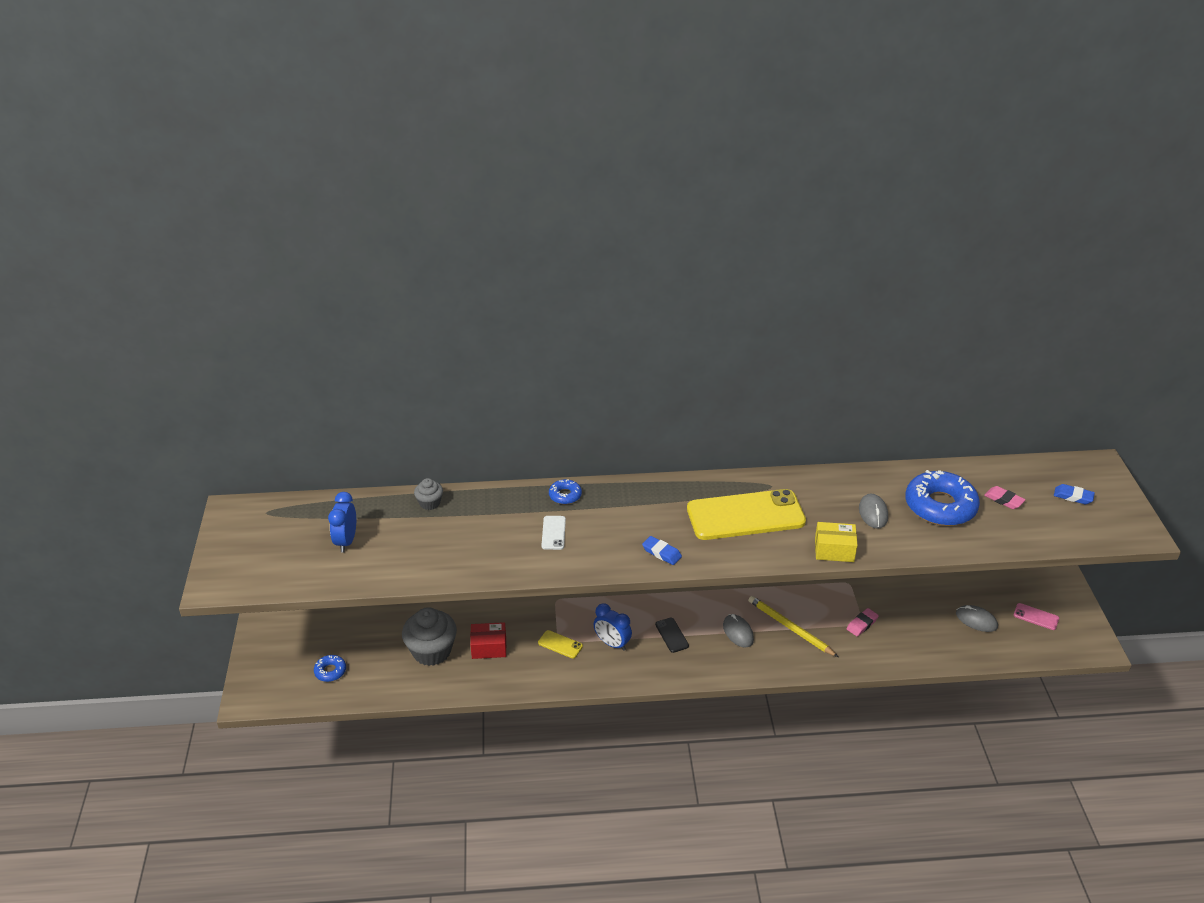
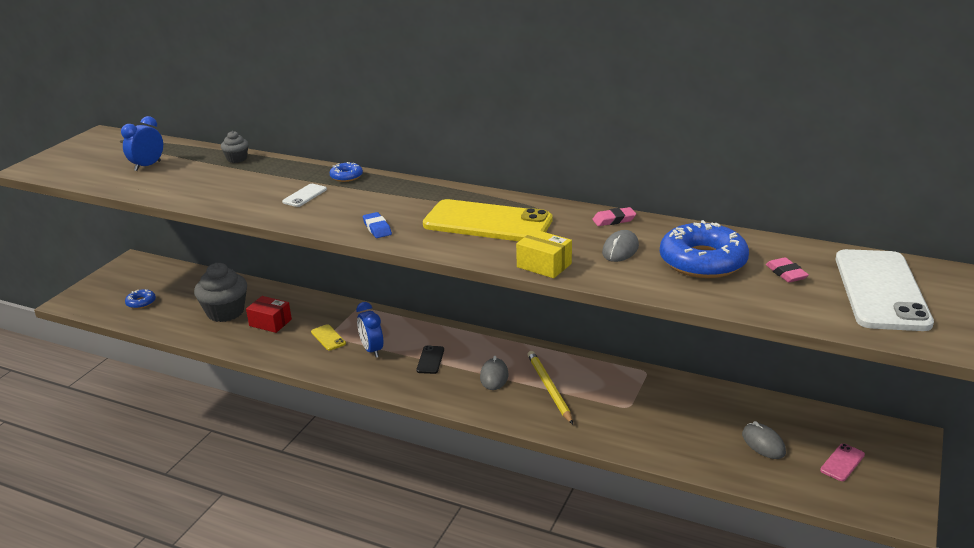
camera: 30 degrees right, 10 degrees down
(862, 624) = (627, 408): pink eraser -> pink eraser (614, 220)
(1036, 617) = (842, 462): pink phone -> pink phone turned 75 degrees clockwise
(1073, 496) = (880, 290): blue eraser -> white phone

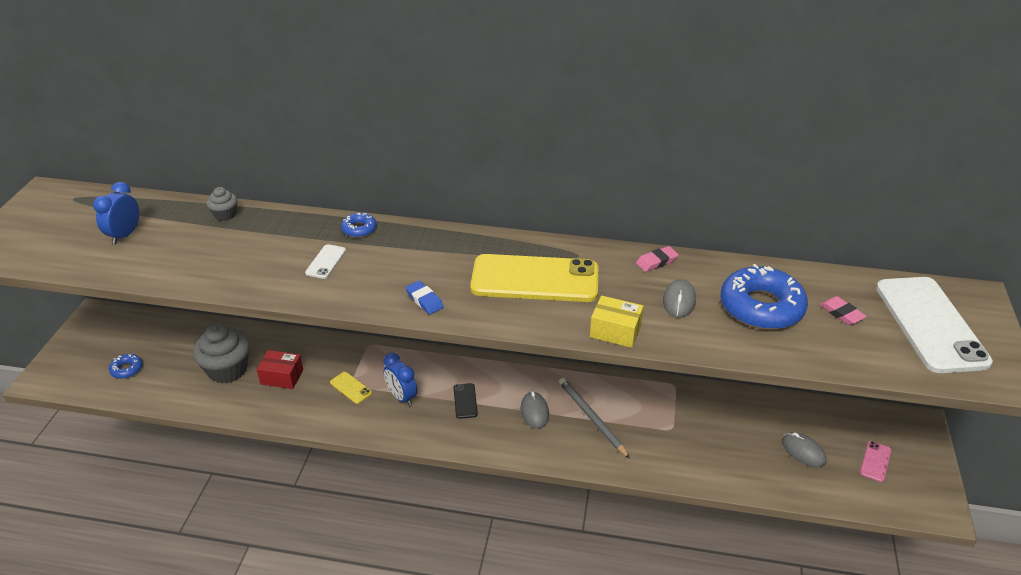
camera: 15 degrees left, 10 degrees up
(549, 388) = (591, 418): yellow pencil -> grey pencil

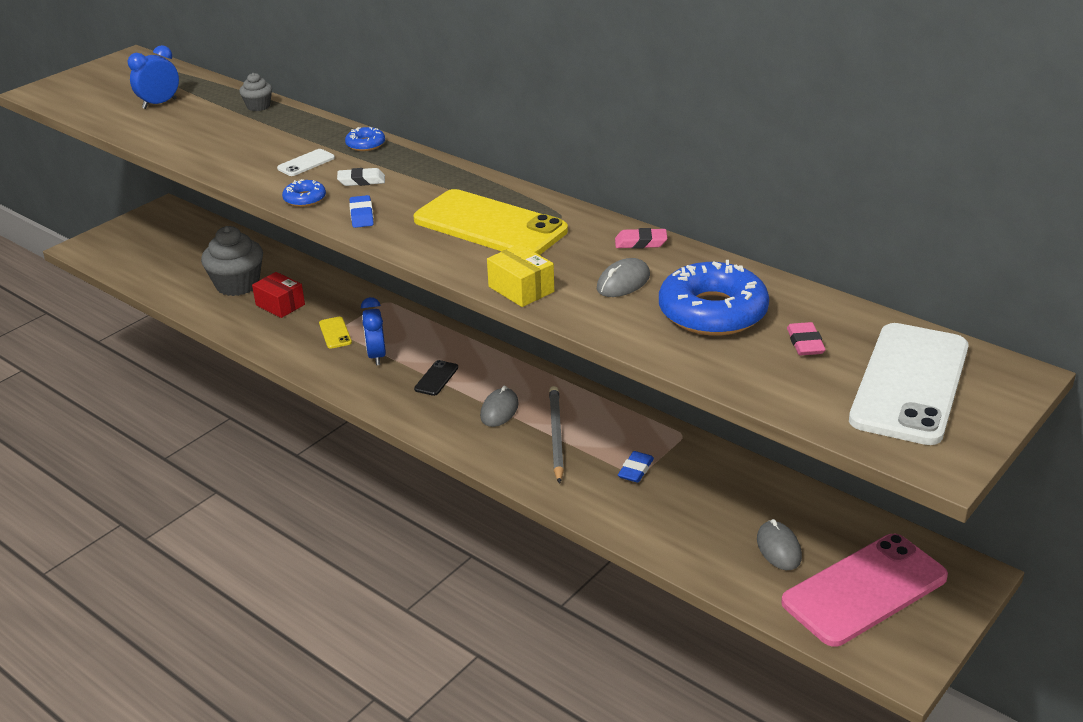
camera: 30 degrees right, 5 degrees down
(127, 369) = (154, 260): blue donut -> blue donut (305, 199)
(391, 266) = (361, 181): none -> white eraser
(667, 426) = (635, 470): none -> blue eraser
(875, 461) = (865, 590): pink phone -> pink phone, size x2.45

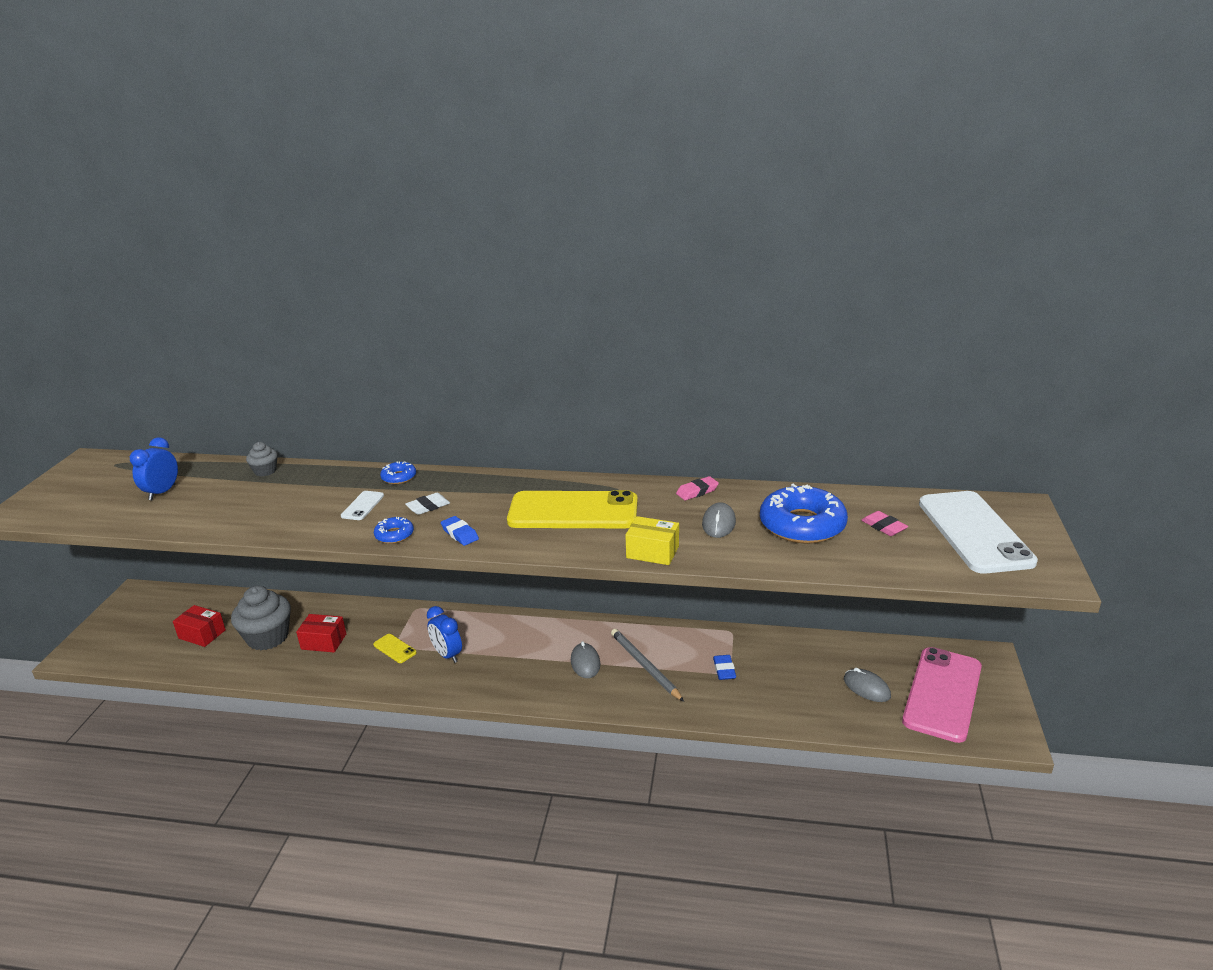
camera: 30 degrees left, 5 degrees down
(188, 263) = (202, 634): none -> red box
(436, 378) = (513, 656): black phone -> none

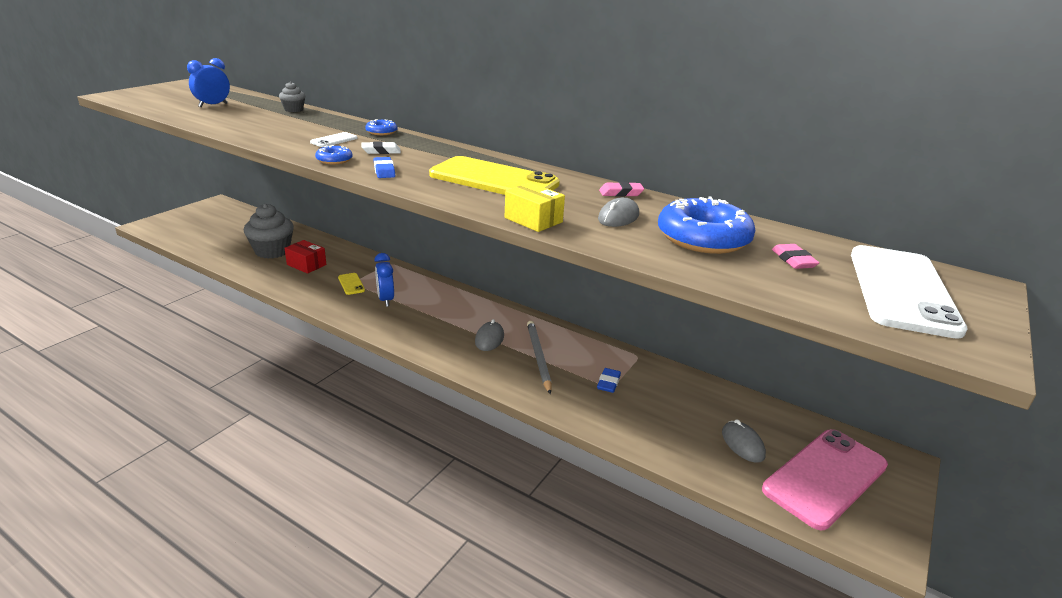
camera: 20 degrees right, 0 degrees up
(202, 634) = (233, 237): red box -> none

